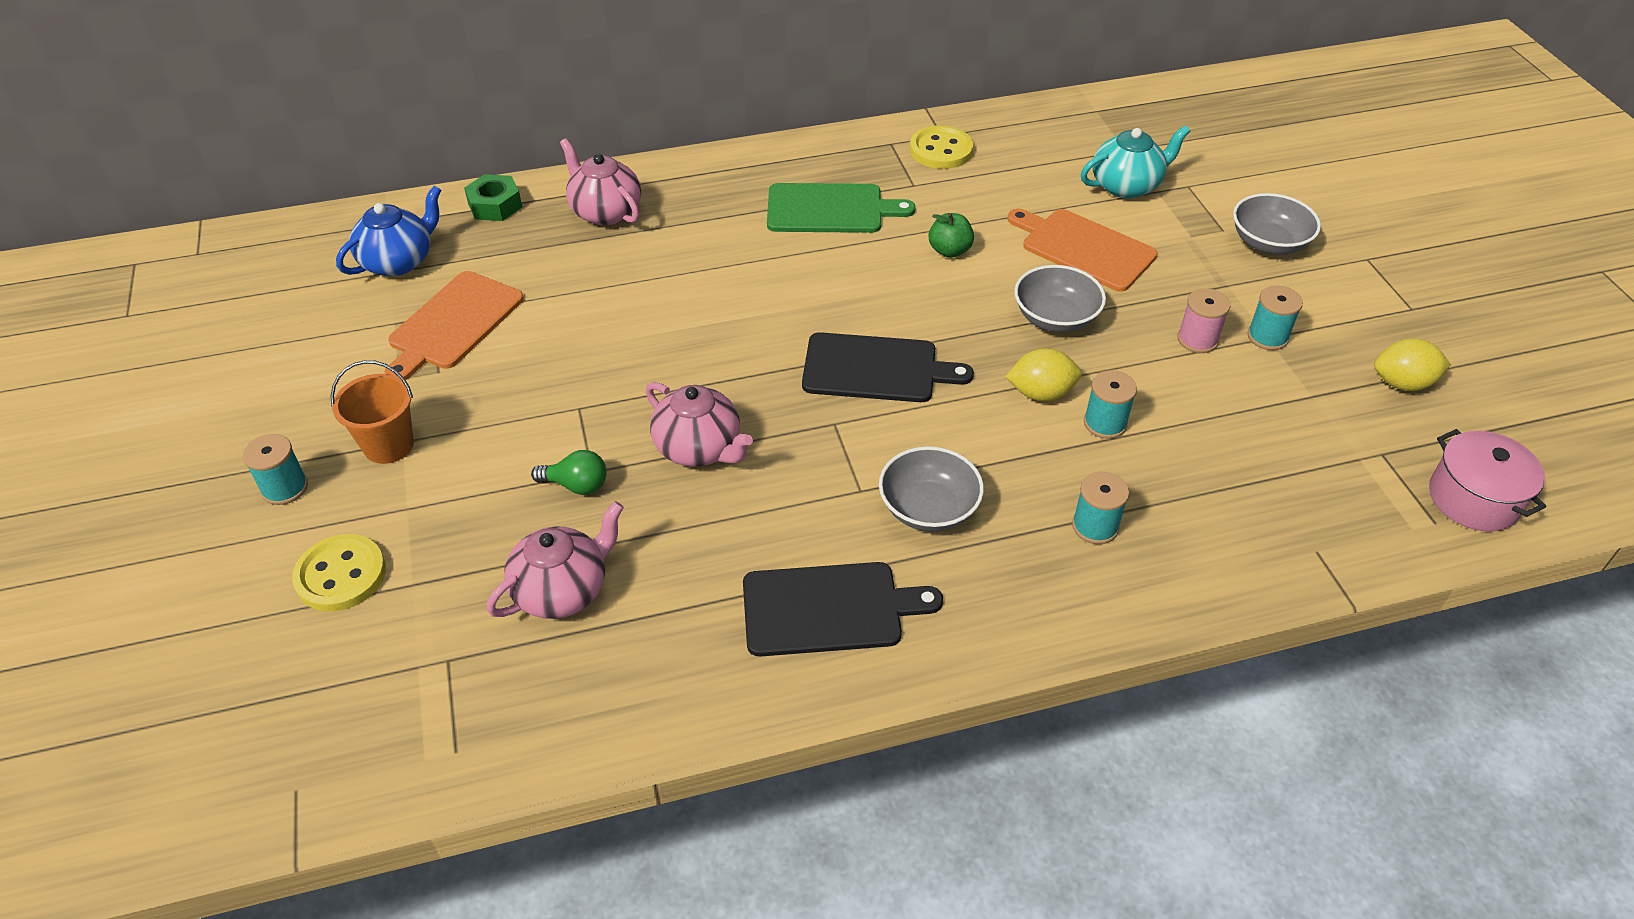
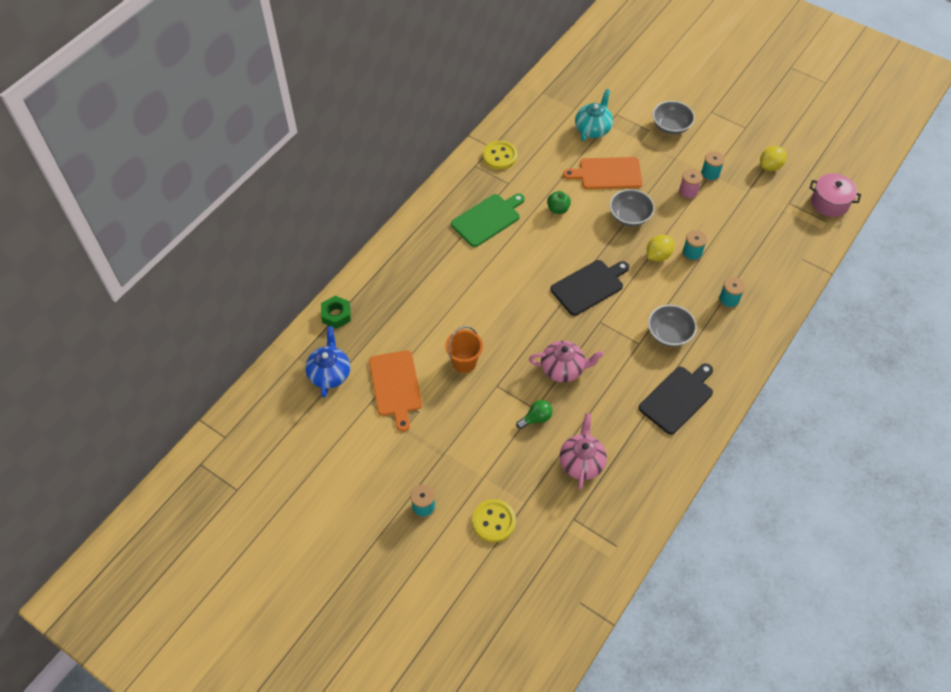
camera: 40 degrees left, 10 degrees up
(388, 445) = (441, 458): orange bucket -> orange bucket (464, 362)
(605, 211) = (391, 285): pink teapot -> none

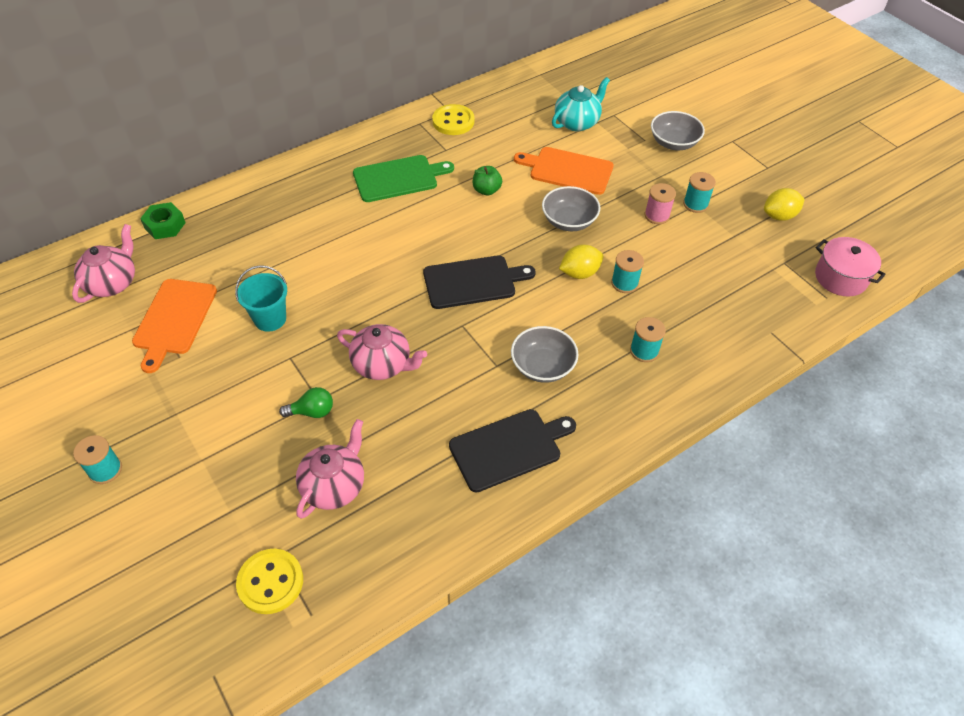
camera: 20 degrees right, 5 degrees down
(329, 374) = (112, 283): blue teapot -> pink teapot
(464, 362) = (270, 319): orange bucket -> turquoise bucket
(493, 521) = (176, 520): yellow button -> yellow button (270, 582)

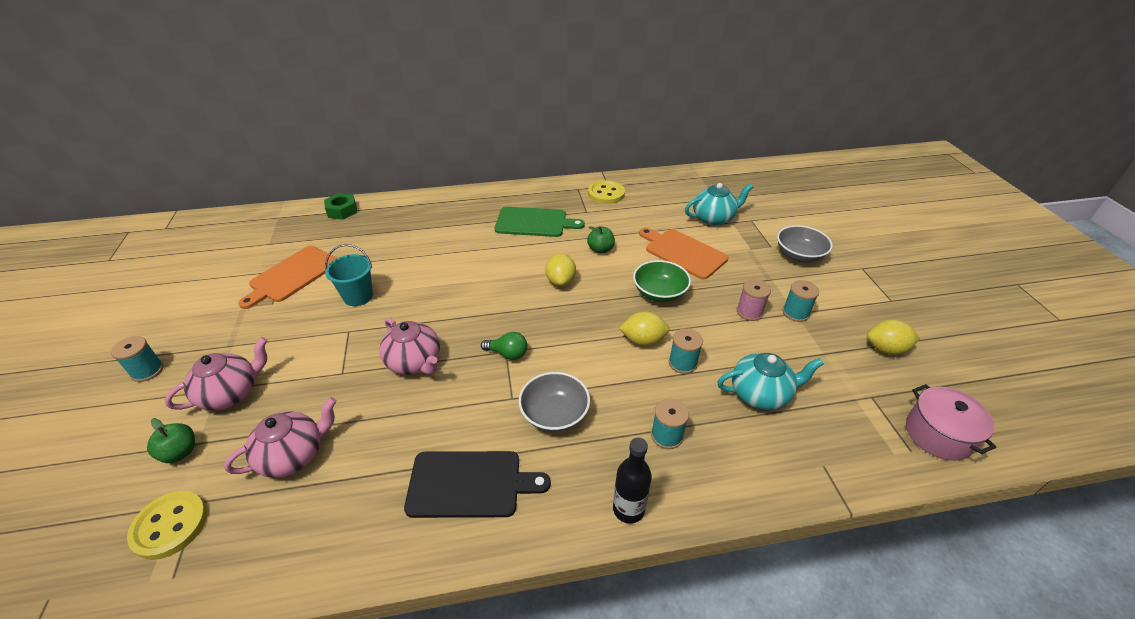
camera: 25 degrees right, 10 degrees down
(112, 283) = (275, 238): pink teapot -> pink teapot (231, 393)
(220, 525) = (180, 452): none -> green apple
(312, 411) = (329, 381): green light bulb -> green light bulb (508, 354)
(468, 237) = (560, 281): none -> yellow lemon
(473, 282) = (540, 318): black cutting board -> none
(569, 221) = (659, 293): grey bowl -> green bowl
(645, 419) = (628, 509): none -> black bottle
(700, 289) = (760, 394): none -> turquoise teapot

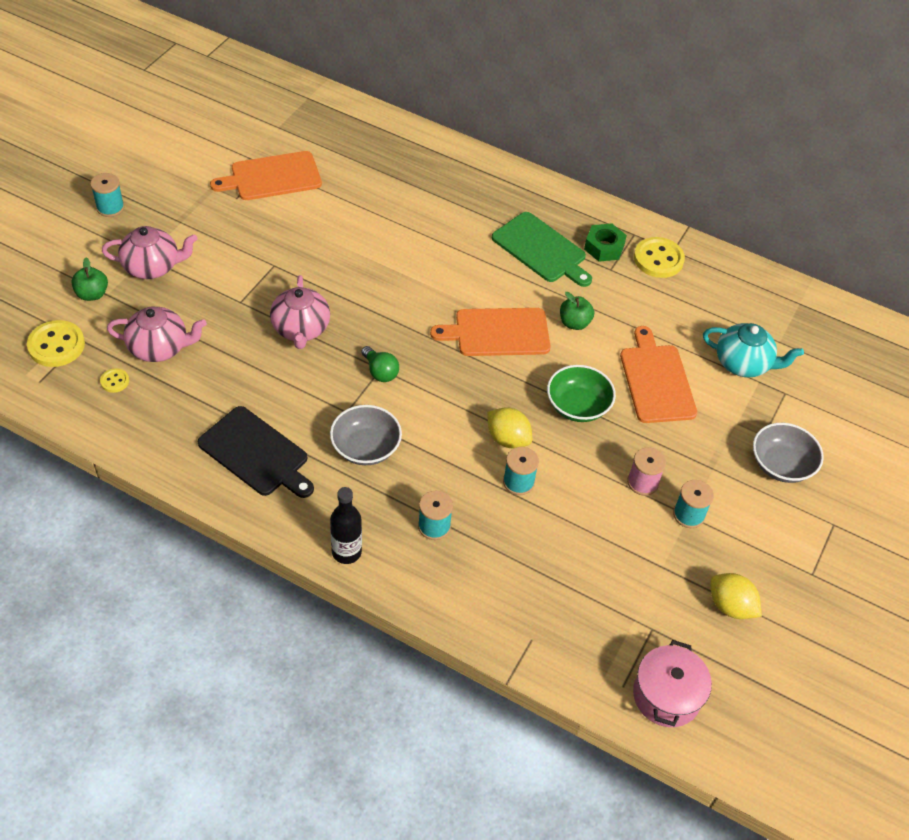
camera: 35 degrees right, 10 degrees up
(268, 516) = (115, 381): none -> yellow button
(342, 211) = (370, 123): green nut -> green nut (604, 247)
(358, 296) = (308, 234): turquoise bucket -> none
(560, 281) = (497, 332): yellow lemon -> orange cutting board
(760, 394) = (553, 554): turquoise teapot -> none

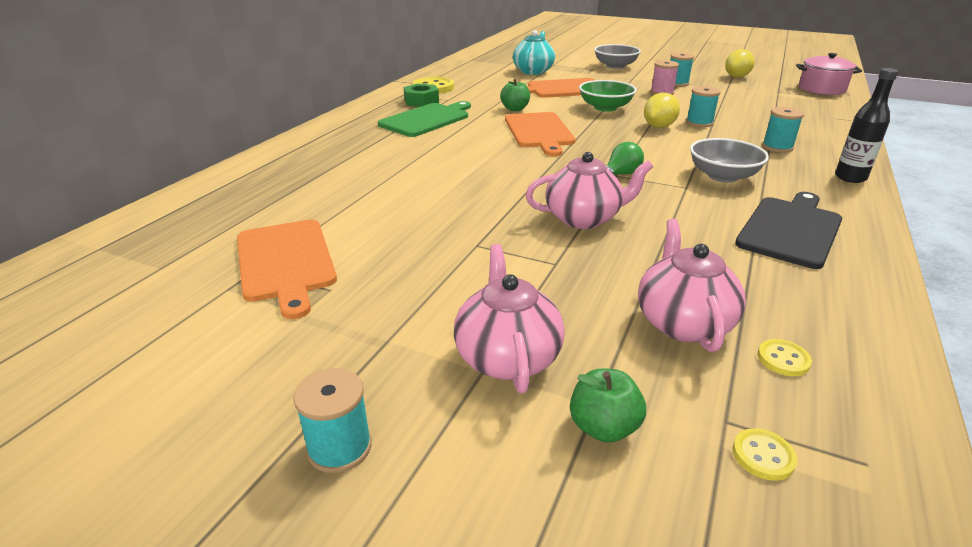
camera: 90 degrees left, 20 degrees down
(56, 345) = (763, 456): yellow button -> yellow button, size x0.50

